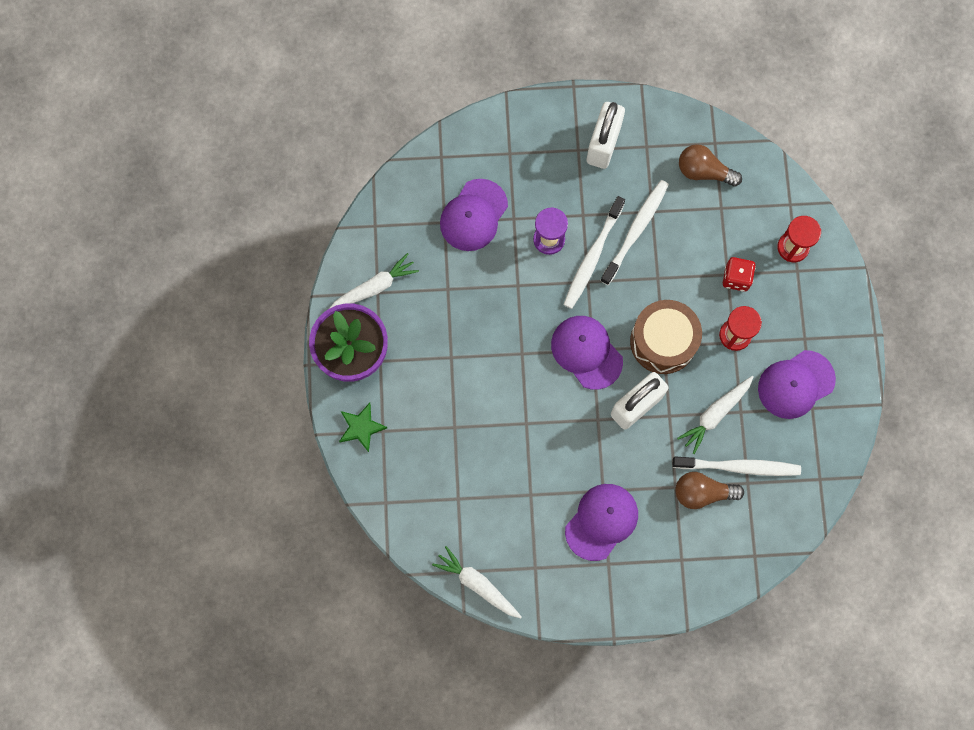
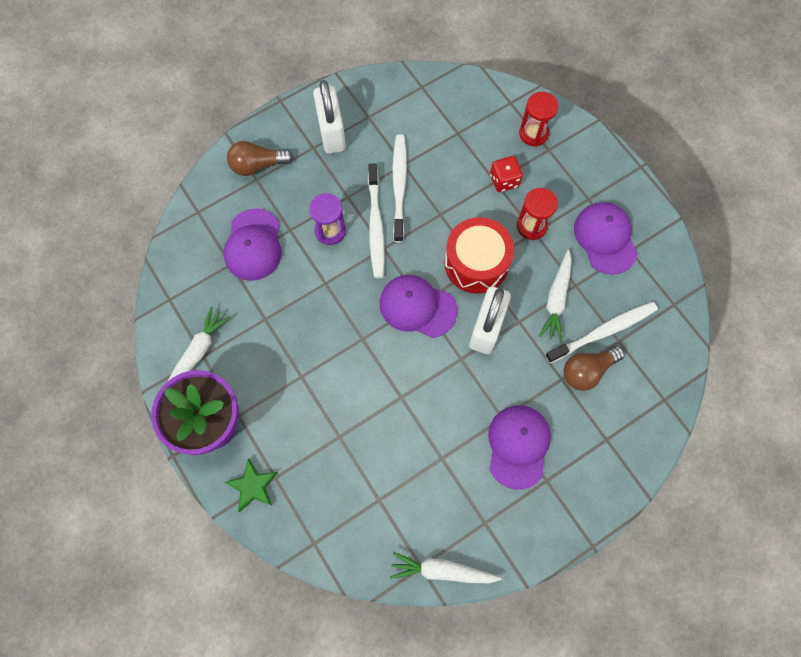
camera: 30 degrees left, 5 degrees down
(663, 341) = (476, 263): brown drum -> red drum
(704, 172) = (426, 112): brown light bulb -> brown light bulb (257, 165)
(796, 384) = (605, 238): purple cap -> purple cap turned 135 degrees clockwise

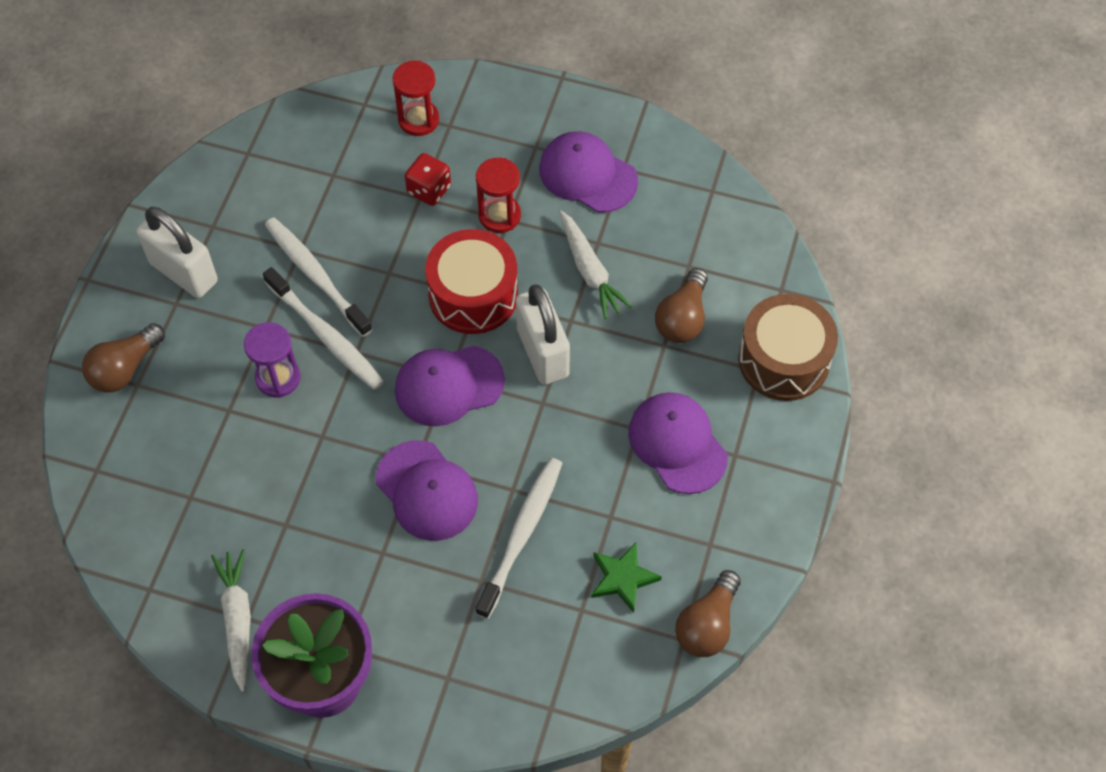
camera: 40 degrees left, 10 degrees down
(253, 245) = (199, 457): purple cap -> purple cap (427, 491)
(253, 486) = (431, 705): green star -> green star (623, 578)
(442, 570) = (707, 624): white carrot -> brown light bulb
(603, 331) = (665, 268): white toothbrush -> white toothbrush (522, 534)
(627, 445) = (784, 360): none -> brown drum

